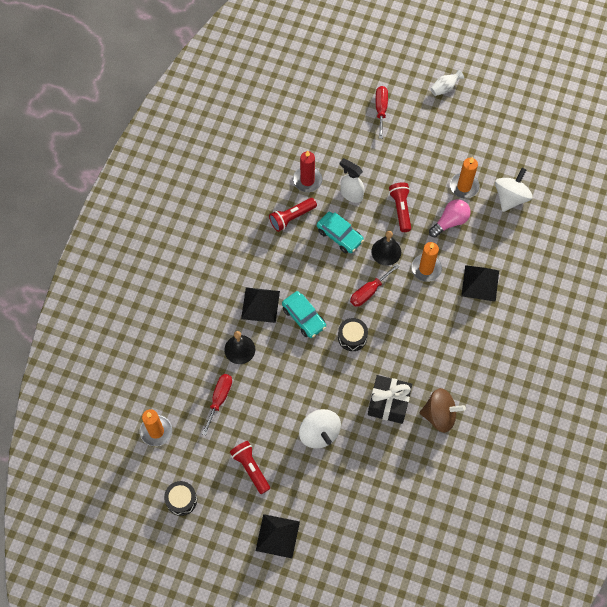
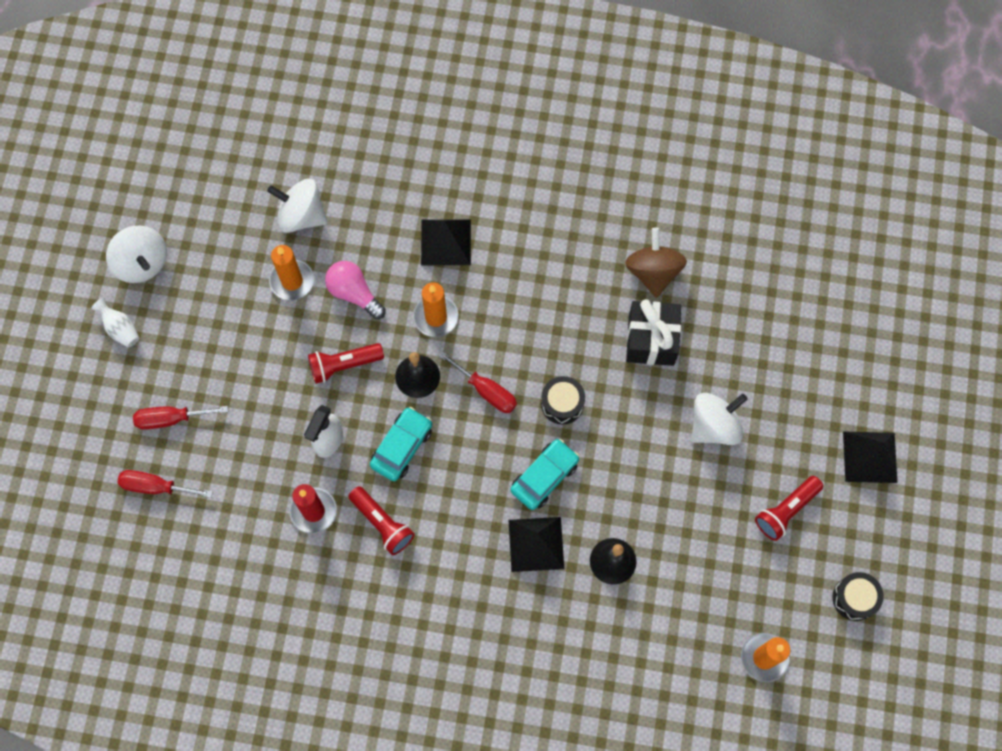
camera: 100 degrees left, 5 degrees up
(219, 399) = (695, 575): red screwdriver -> red screwdriver (155, 487)
(488, 103) = (142, 263): none -> white spinning top

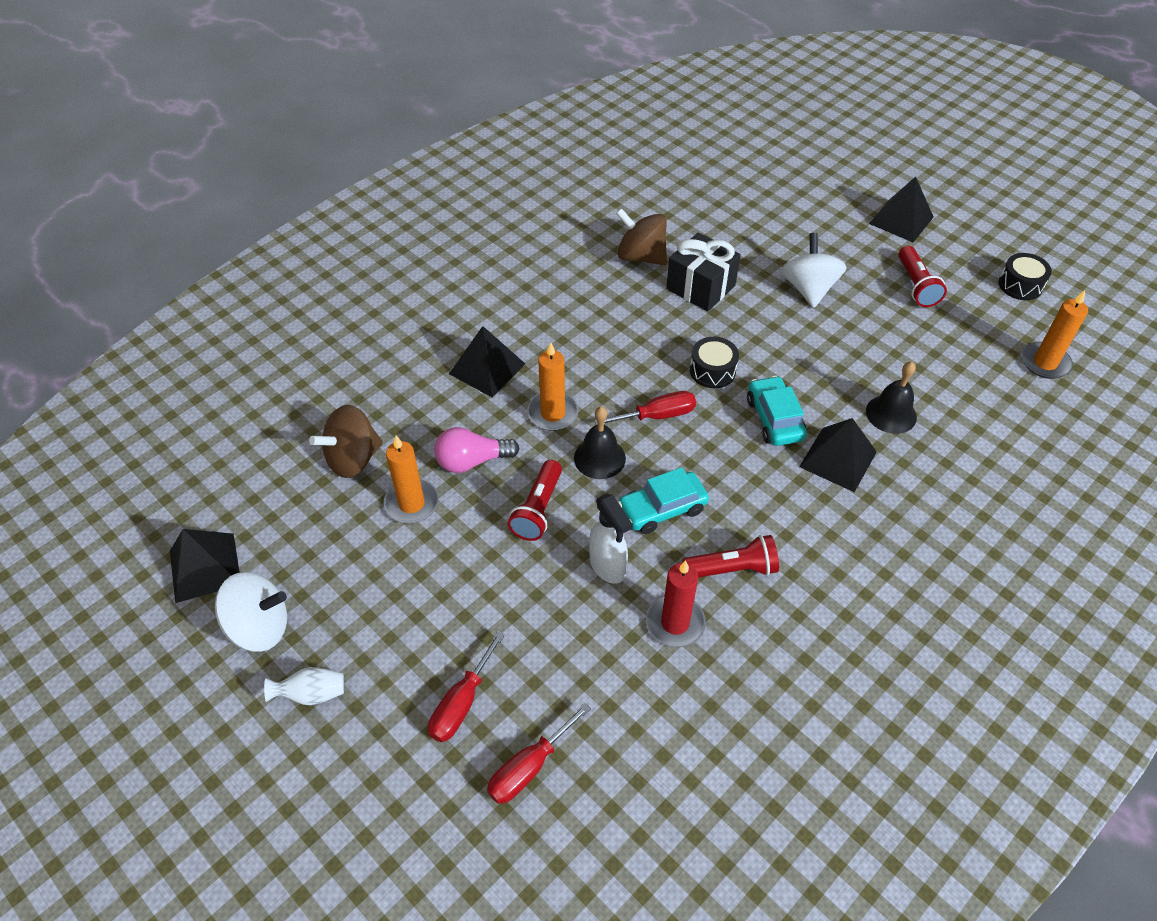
camera: 55 degrees left, 20 degrees down
(160, 196) = (205, 567): none -> black pyramid
(301, 216) = (353, 459): white spinning top -> brown spinning top
(402, 447) = (662, 509): turquoise car -> turquoise car turned 90 degrees counterclockwise

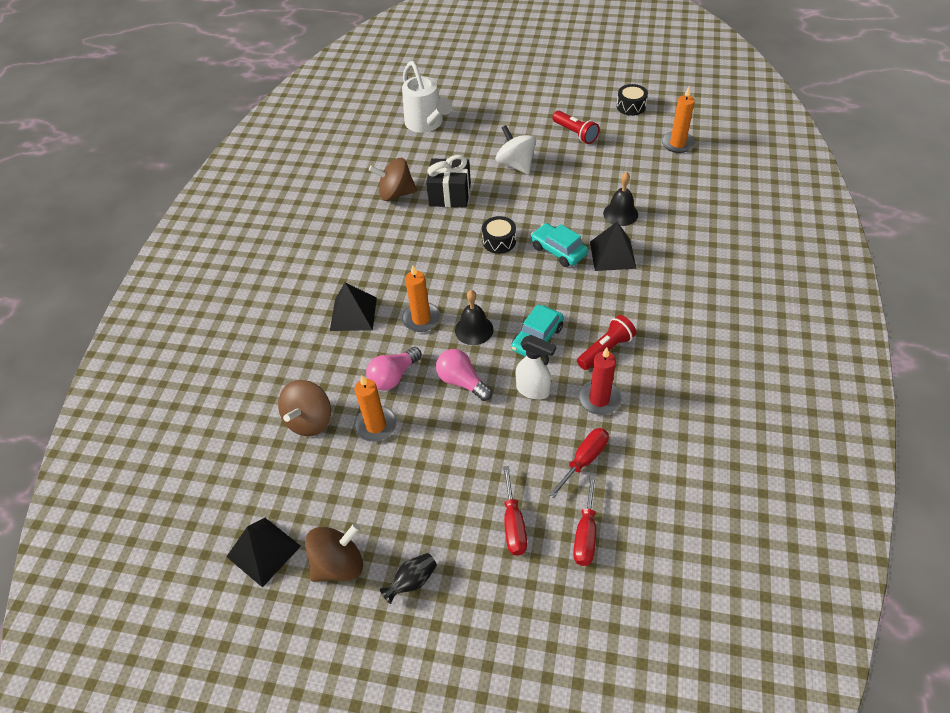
camera: 30 degrees left, 0 degrees up
(259, 627) = (339, 564): white spinning top -> brown spinning top
(311, 694) = (412, 581): white vase -> black vase
(538, 509) = (462, 382): red flashlight -> pink light bulb
(657, 416) = (488, 285): red screwdriver -> red screwdriver (584, 460)
(742, 191) = (426, 124): none -> white watering can
(901, 220) = (536, 99): black pyramid -> none

